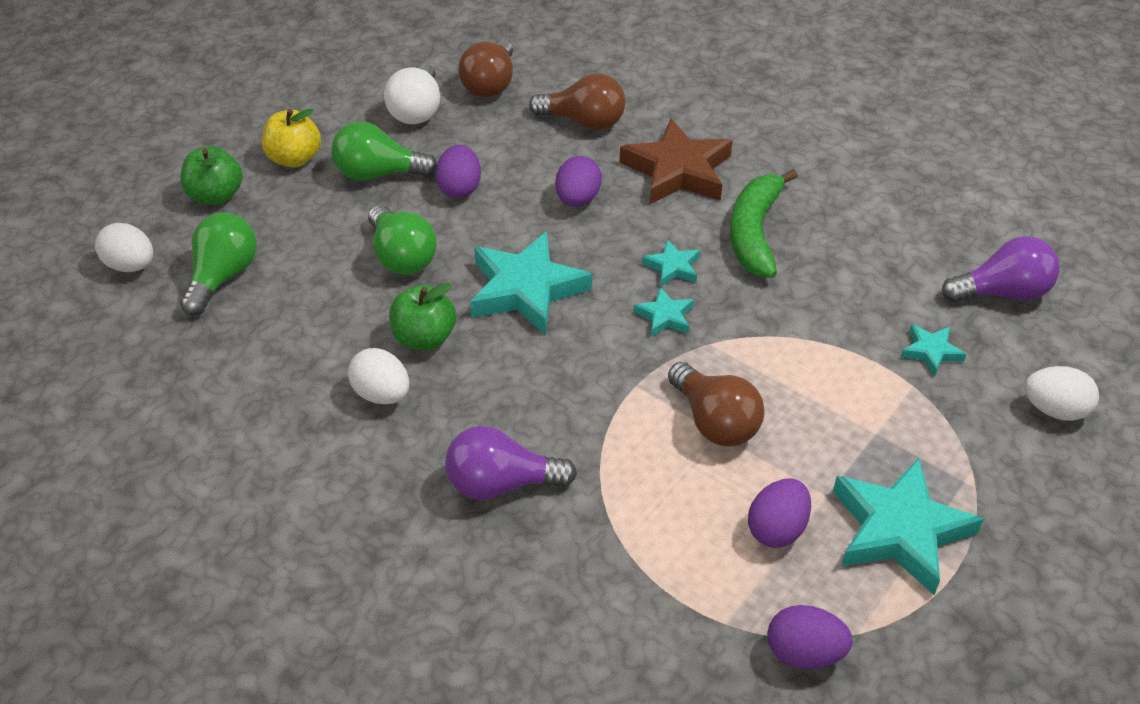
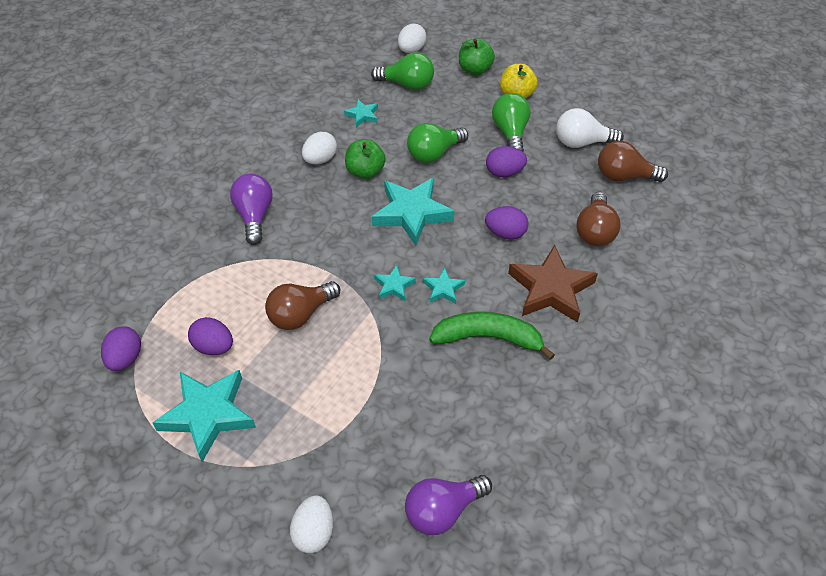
camera: 85 degrees right, 5 degrees up
(931, 351) = (371, 449): turquoise star -> turquoise star (362, 115)
(1002, 292) = (443, 510): purple light bulb -> purple light bulb turned 75 degrees clockwise

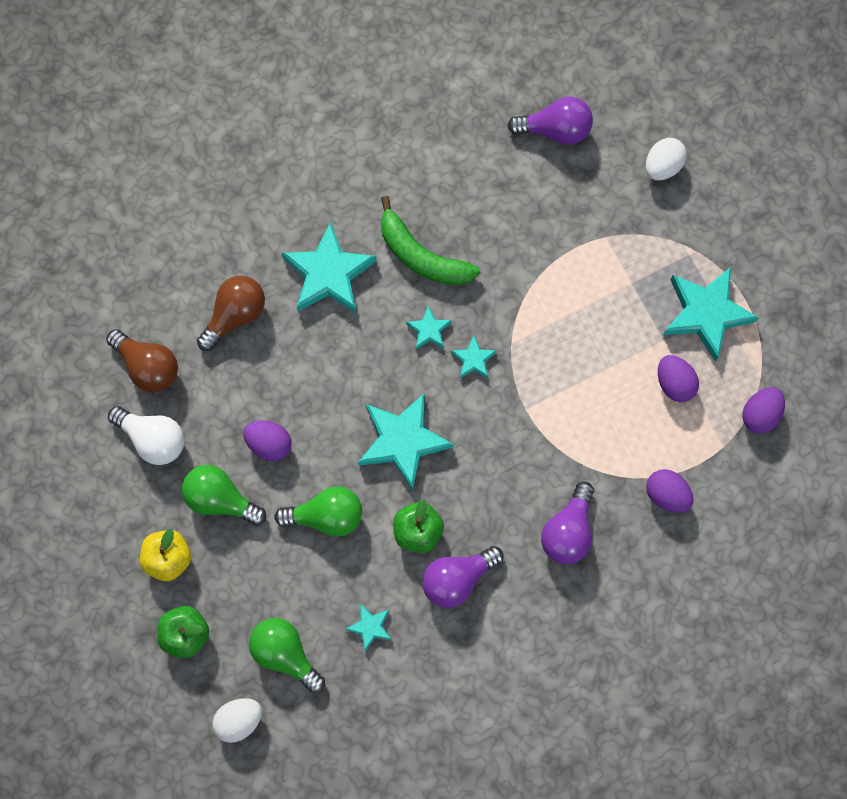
camera: 150 degrees left, 25 degrees up
(301, 314) = (578, 375): brown light bulb -> none
(320, 159) = (457, 578): white egg -> purple light bulb
(505, 233) = (325, 362): purple egg -> purple egg (666, 494)
(510, 133) = (221, 498): green light bulb -> green light bulb turned 90 degrees clockwise
(550, 289) = (329, 274): brown star -> turquoise star

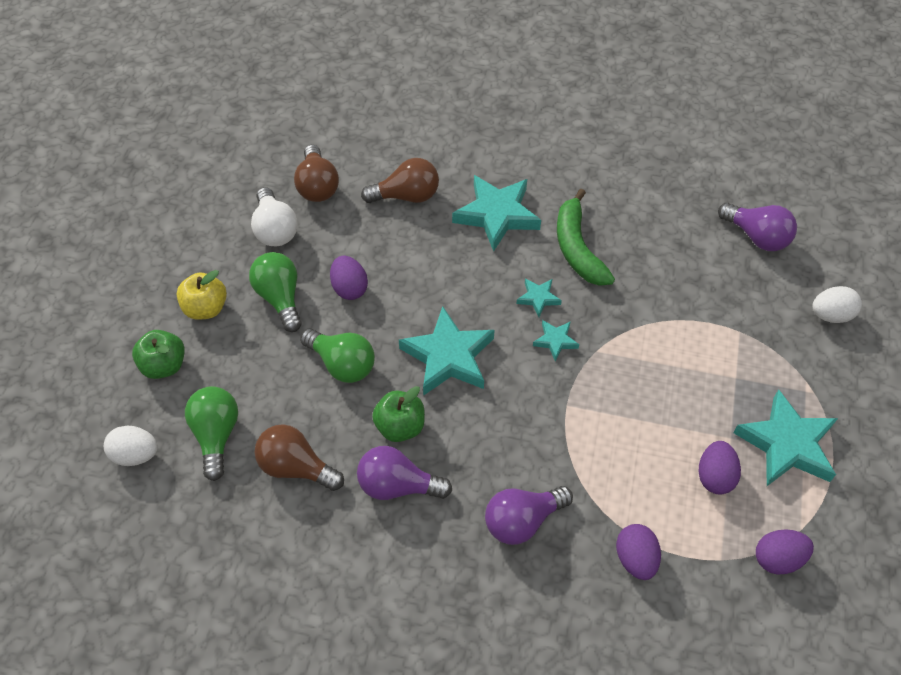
camera: 40 degrees right, 20 degrees down
(370, 627) = (296, 467): turquoise star -> brown light bulb

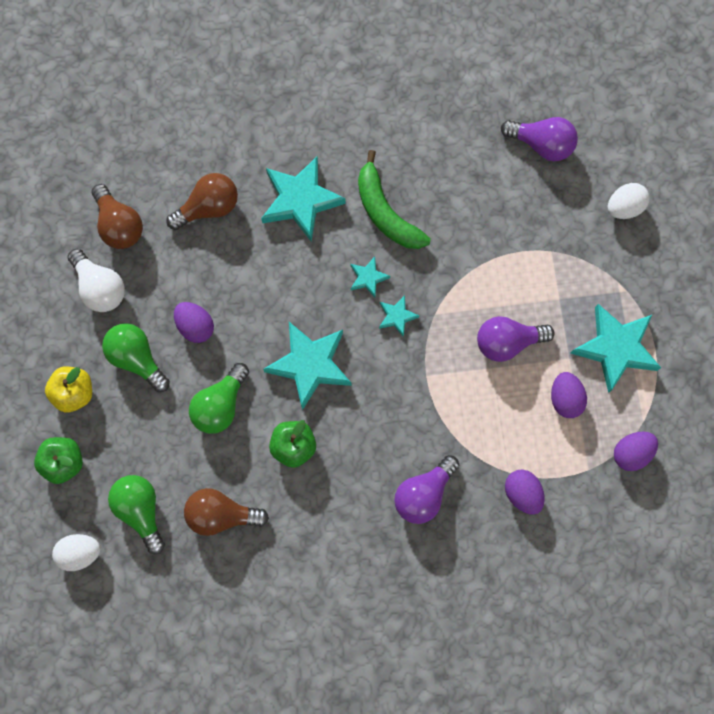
camera: 20 degrees left, 20 degrees up
(342, 364) = (220, 405): green light bulb -> green light bulb turned 105 degrees clockwise
(398, 485) = (312, 500): purple light bulb -> purple light bulb (507, 342)

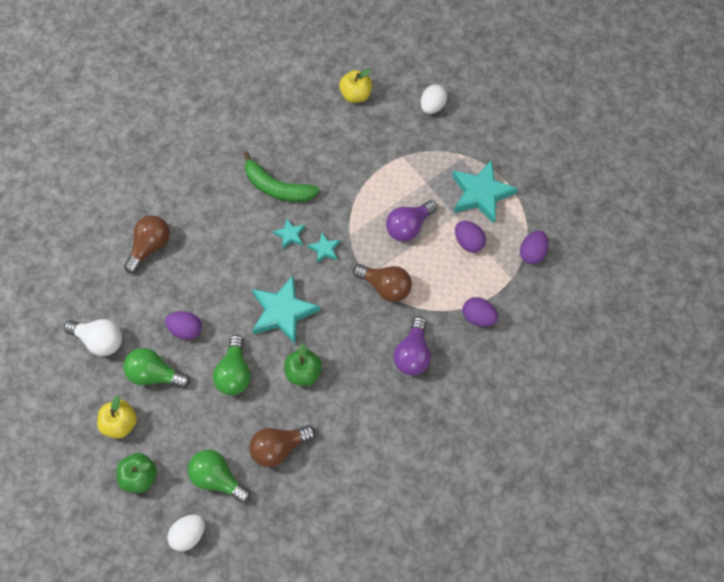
camera: 30 degrees left, 10 degrees down
(119, 225) = (91, 291): brown light bulb -> brown light bulb (385, 287)
(301, 200) = (214, 209): turquoise star -> none
(541, 144) = (355, 95): purple light bulb -> yellow apple

